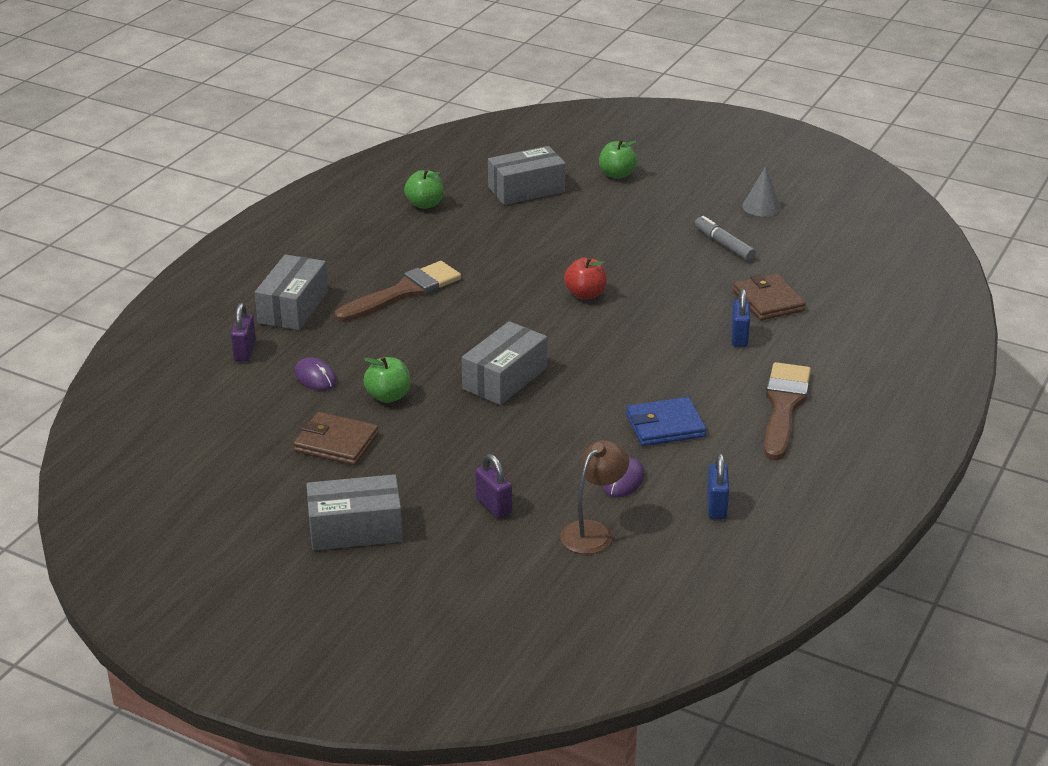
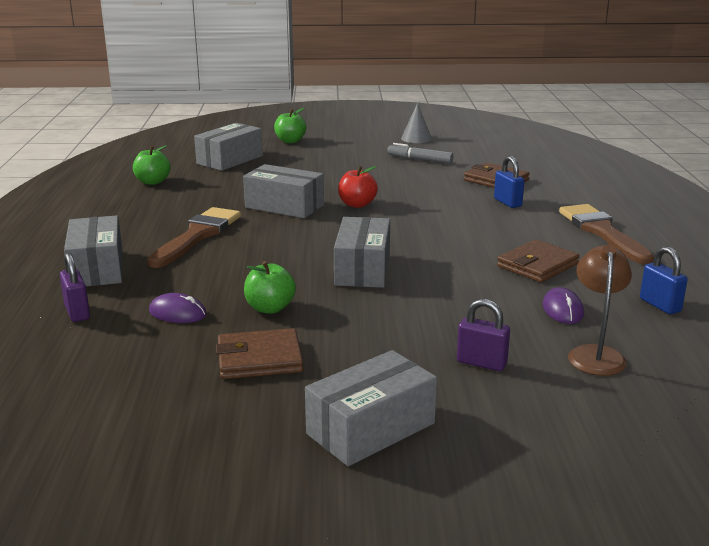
camera: 30 degrees left, 10 degrees down
(514, 276) = (284, 206): none -> grey box
(665, 426) = (537, 265): blue wallet -> brown wallet

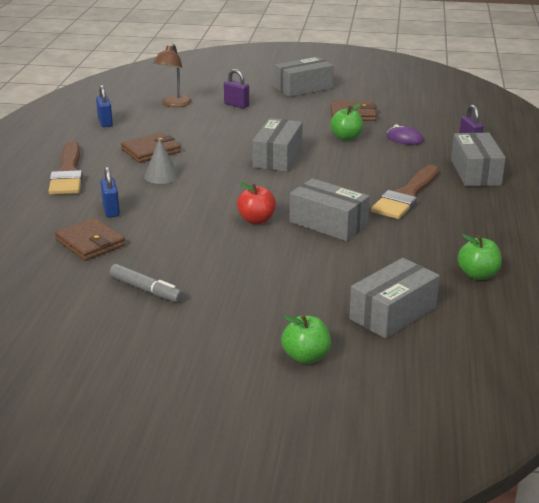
camera: 170 degrees left, 5 degrees up
(416, 138) = (114, 346): grey cone -> grey cone (161, 176)
(562, 310) = (166, 124): purple mouse -> none

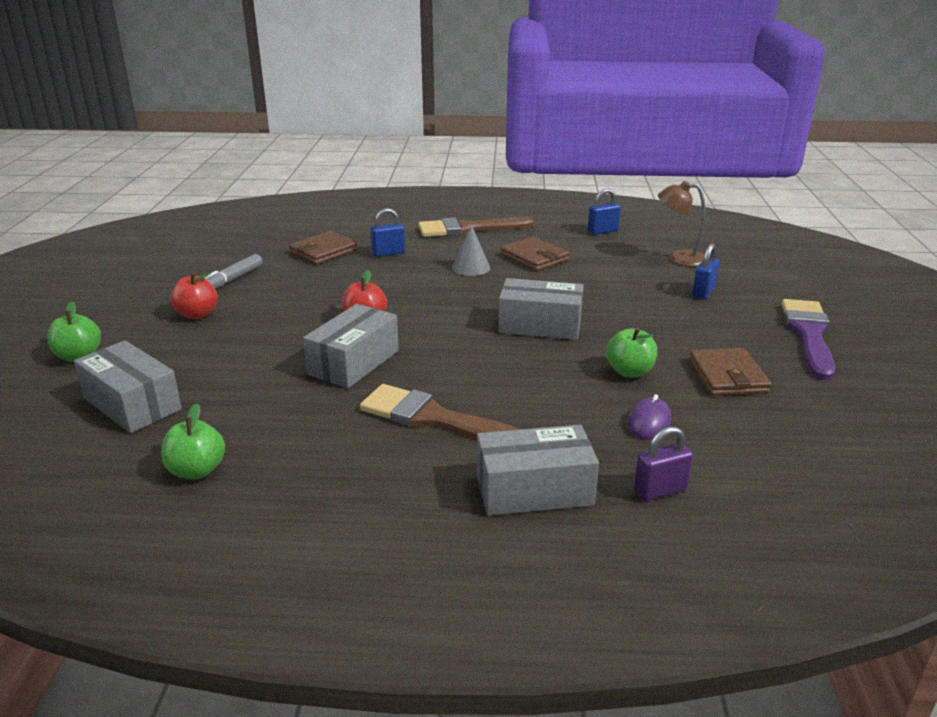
camera: 85 degrees right, 0 degrees up
(225, 301) = (197, 314): none -> red apple
(236, 105) = (703, 292): purple padlock -> blue padlock
(303, 88) = (808, 335): grey box -> purple brush

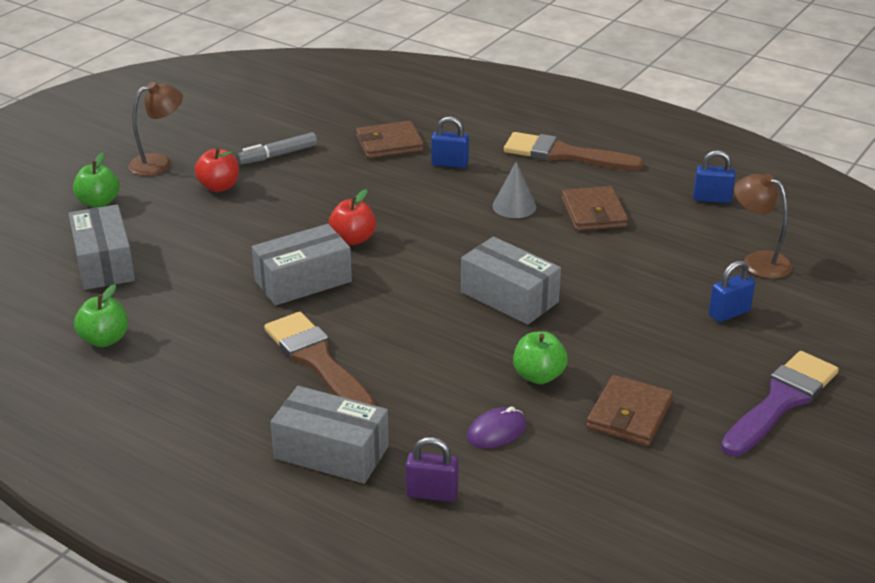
camera: 30 degrees right, 5 degrees up
(117, 311) = (159, 163): none -> brown lamp

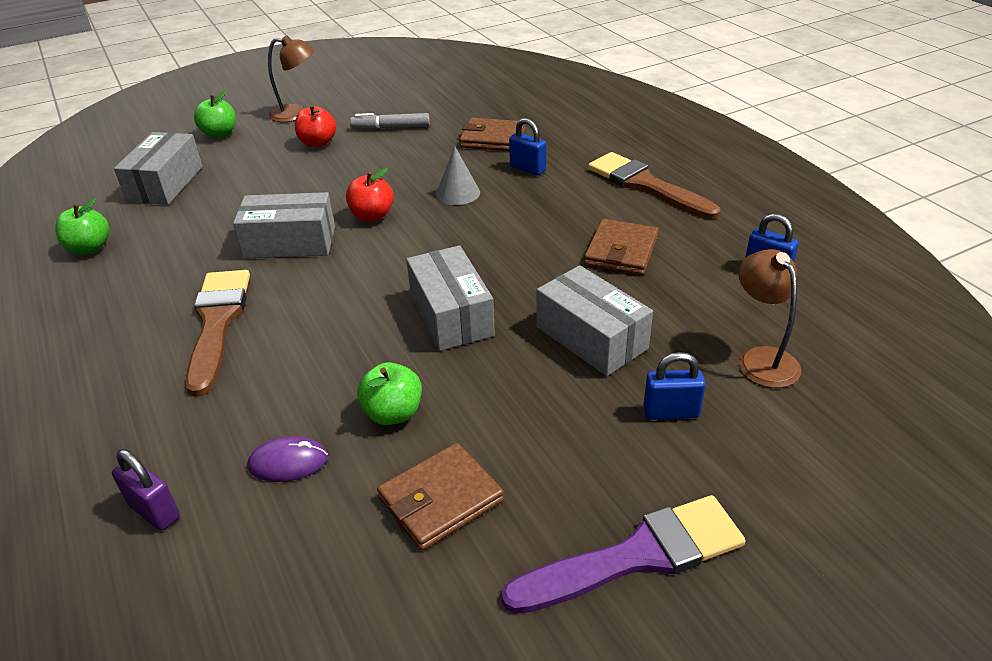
camera: 30 degrees right, 5 degrees up
(331, 452) = (124, 423): grey box -> grey box (591, 337)
(514, 206) = (547, 223): grey cone -> grey cone (458, 193)

